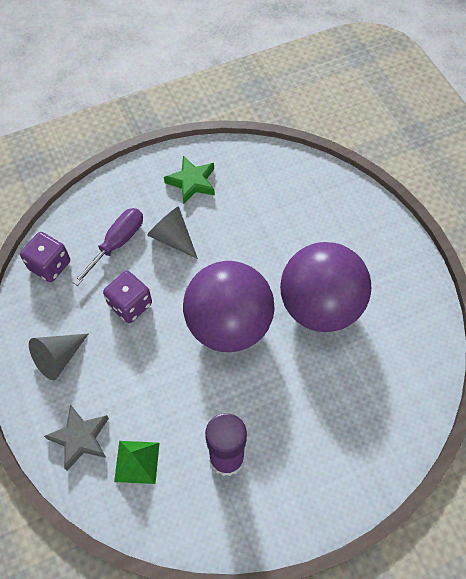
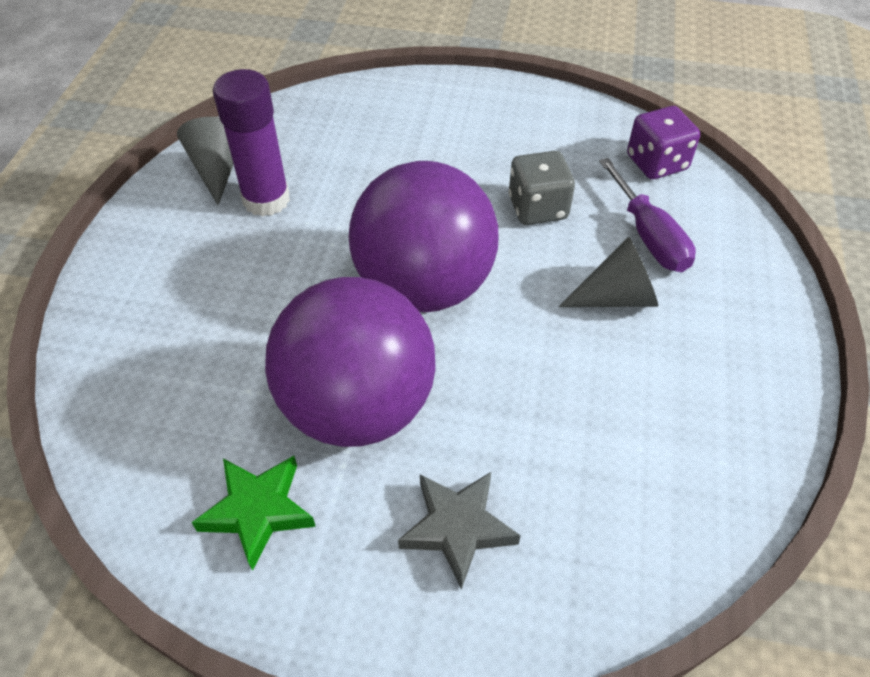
camera: 125 degrees right, 10 degrees down
(58, 358) = (515, 125): grey cone -> grey cone (217, 169)
(80, 438) = (406, 108): grey star -> grey star (457, 528)
(130, 305) = (537, 208): purple dice -> grey dice
(137, 462) = (339, 135): green pyramid -> none
(192, 182) = (717, 374): green star -> green star (258, 511)

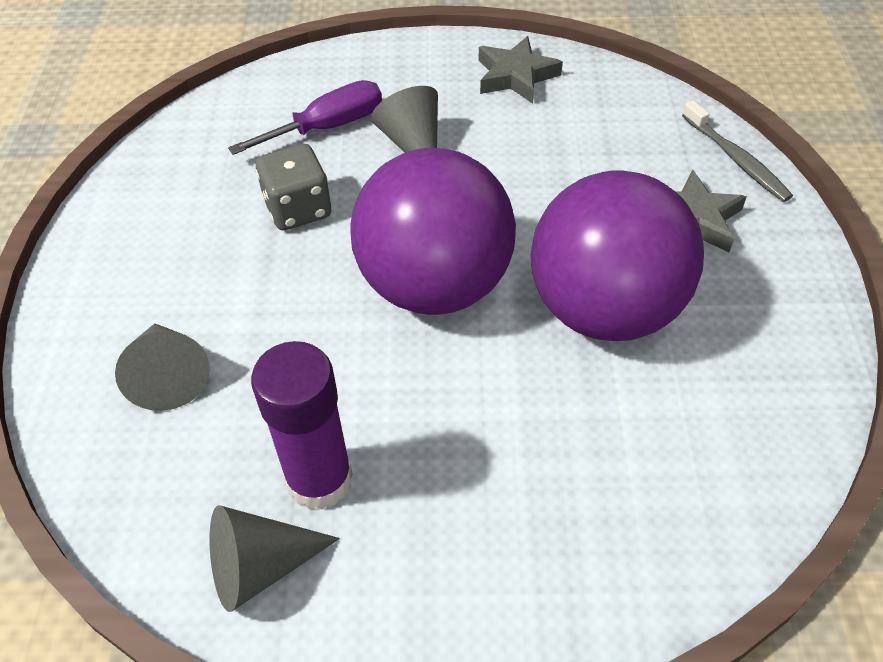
camera: 100 degrees left, 0 degrees up
(258, 511) = (746, 358): green star -> none
(382, 133) = (169, 376): none -> grey cone
(553, 619) = (736, 159): none -> grey toothbrush
(656, 163) = (215, 125): purple dice -> none
(733, 409) = (516, 76): none -> grey star

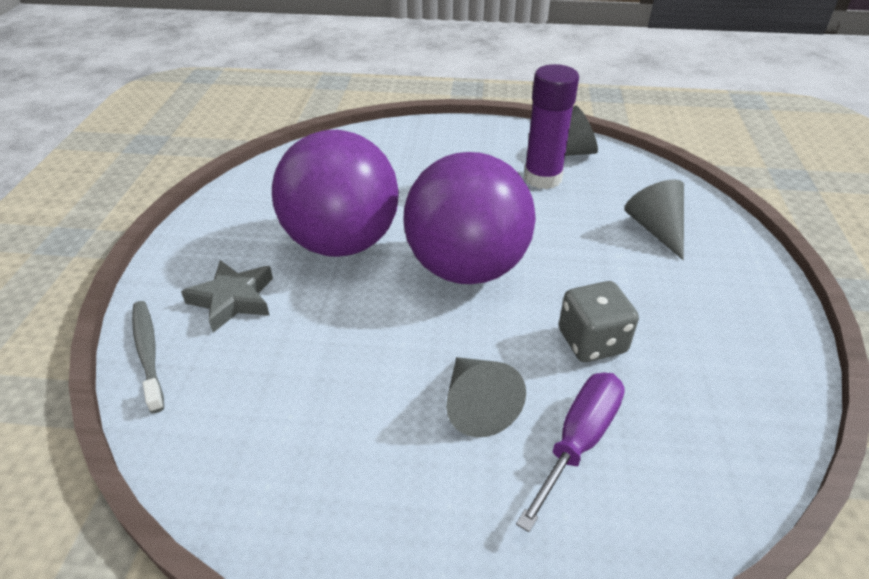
camera: 175 degrees left, 10 degrees down
(327, 127) = (579, 441): purple screwdriver -> purple screwdriver turned 150 degrees clockwise
(516, 76) = (330, 504): grey star -> none

